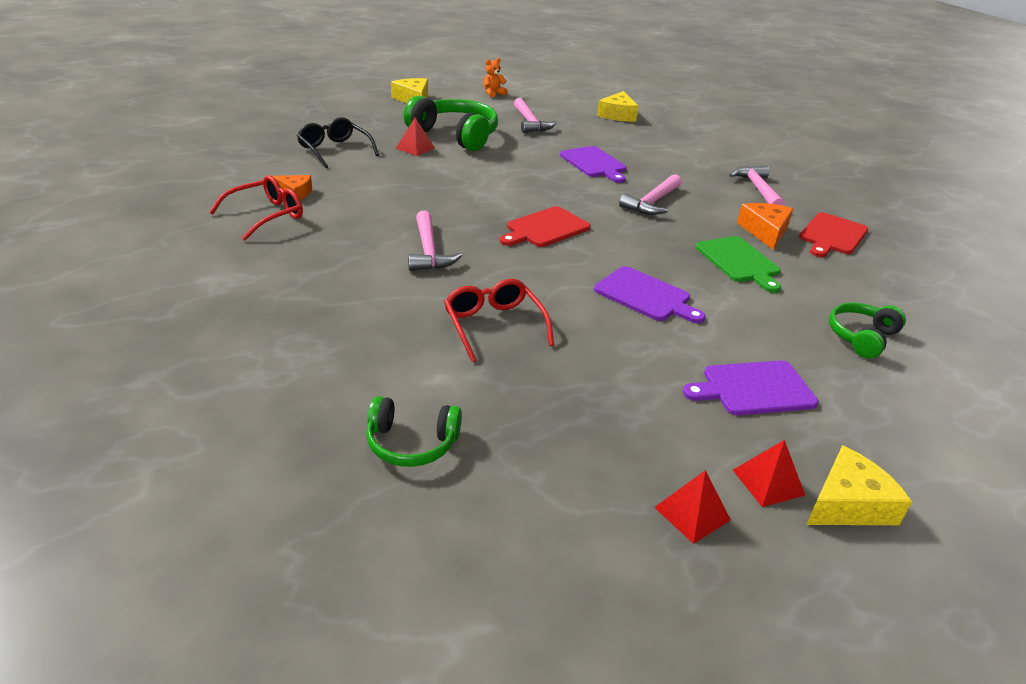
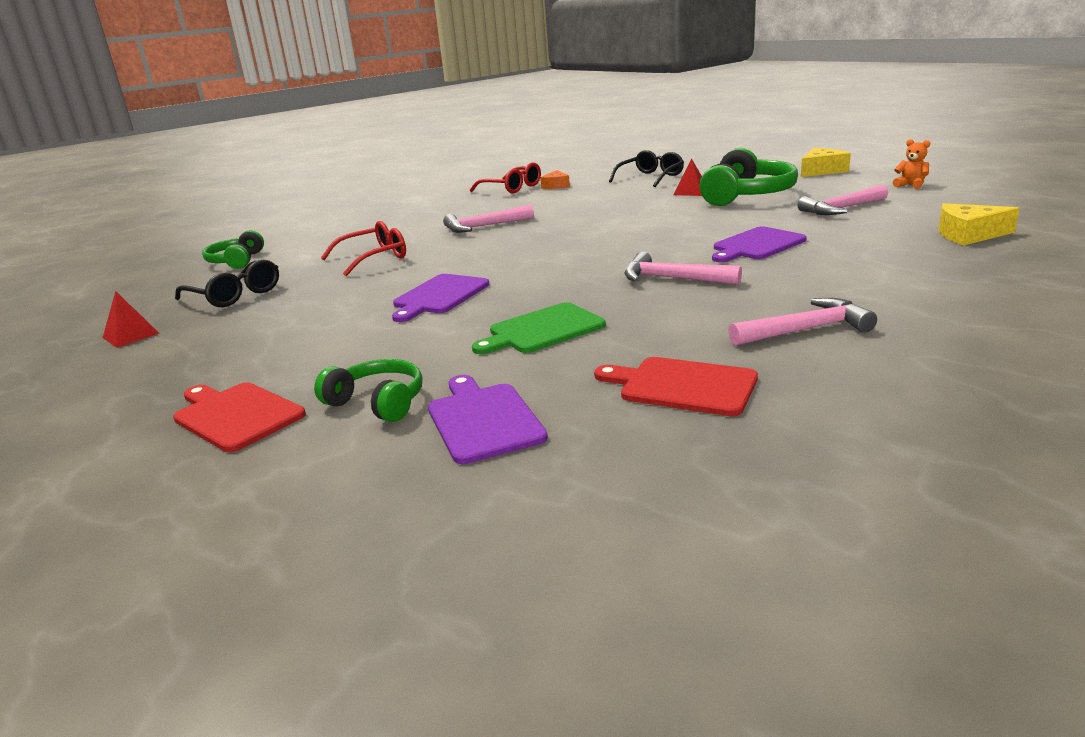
camera: 85 degrees right, 10 degrees down
(545, 228) = (557, 249): red cutting board -> red cutting board (236, 415)
(575, 431) = (235, 295): none -> black glasses
(753, 388) = (278, 348): purple cutting board -> purple cutting board (483, 420)
(765, 231) = (648, 340): orange cheese -> none
(768, 482) = (149, 358): red pyramid -> none
(848, 503) = (105, 390): yellow cheese -> none

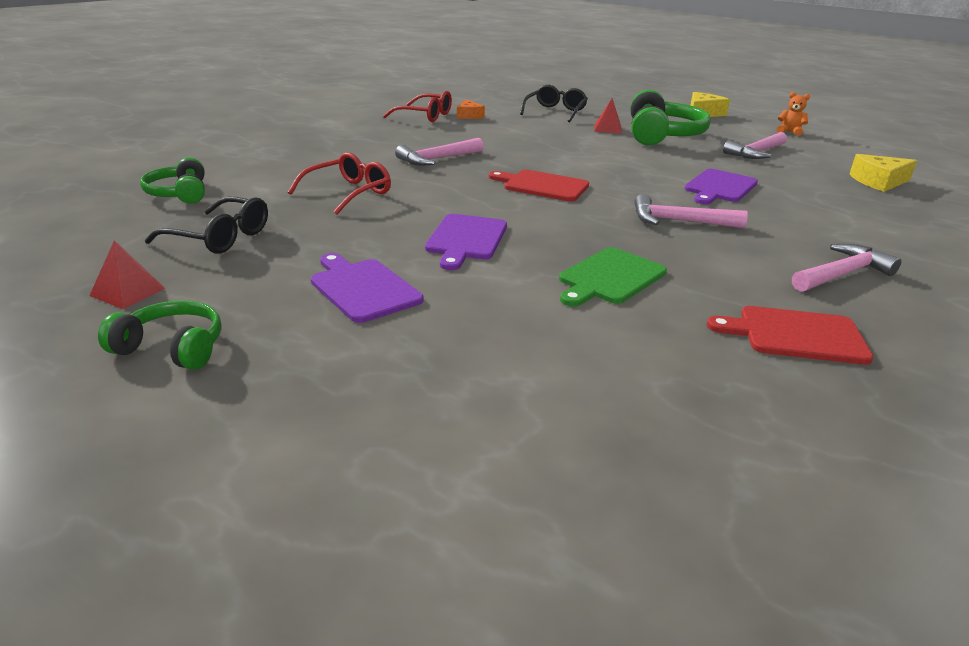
camera: 20 degrees left, 5 degrees up
(236, 415) = (370, 392): red cutting board -> red cutting board (542, 185)
(377, 402) = (519, 367): green headphones -> green headphones (172, 348)
(483, 420) = (649, 381): purple cutting board -> purple cutting board (363, 288)

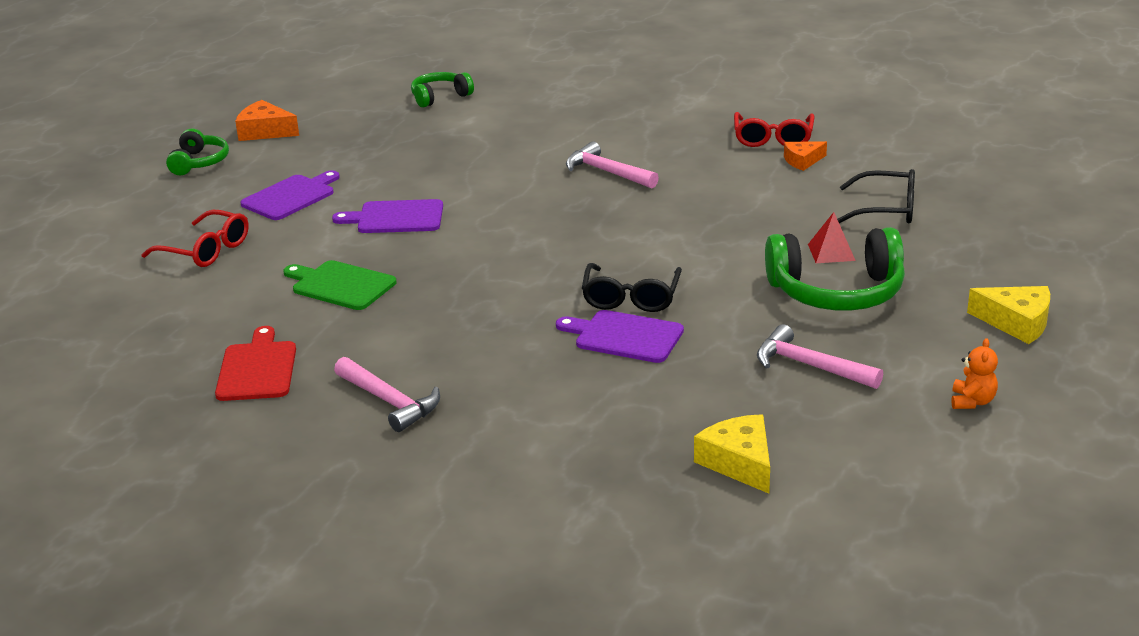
camera: 80 degrees right, 0 degrees up
(127, 292) = (265, 131): red pyramid -> orange cheese
(220, 237) = (359, 133): black glasses -> black glasses (631, 298)
(348, 193) = (479, 153): red glasses -> red glasses (206, 250)
(542, 185) = (558, 234): red cutting board -> none
(679, 221) = (492, 313): pink hammer -> none

